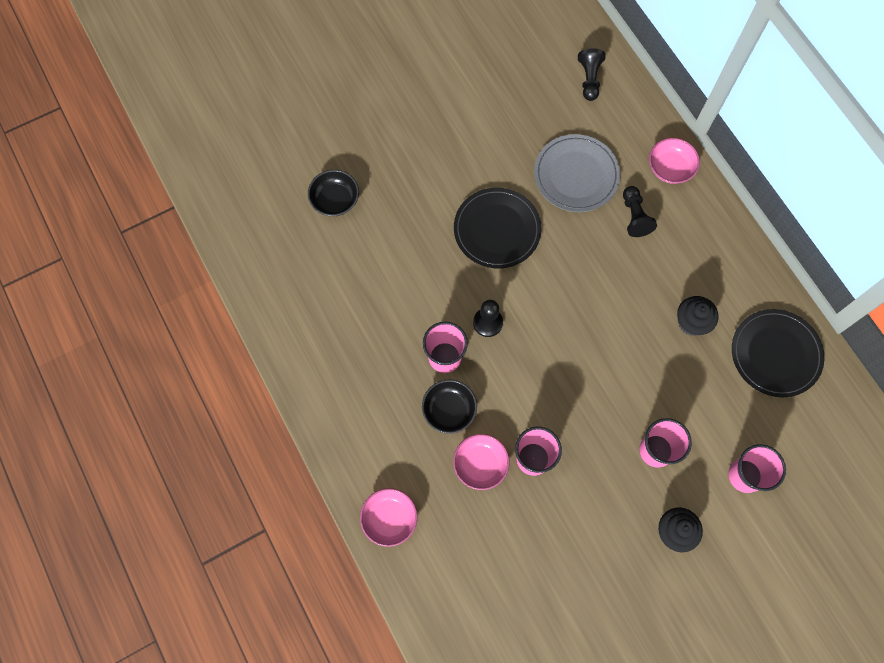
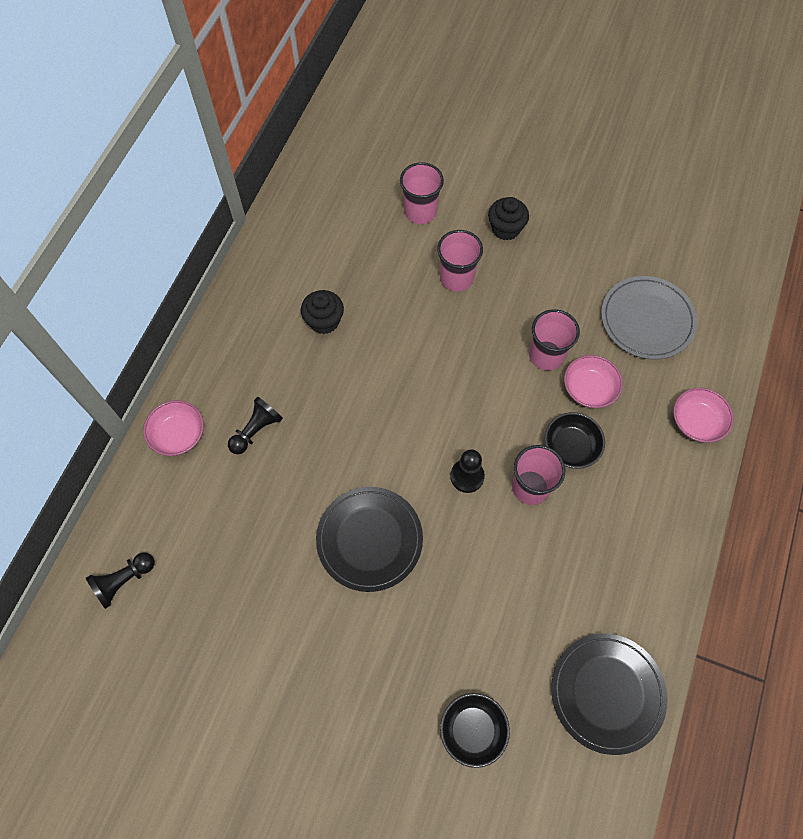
camera: 130 degrees left, 5 degrees down
(576, 175) = (251, 511): grey plate -> grey plate (647, 320)
(775, 354) = (301, 248): black plate -> black plate (607, 693)

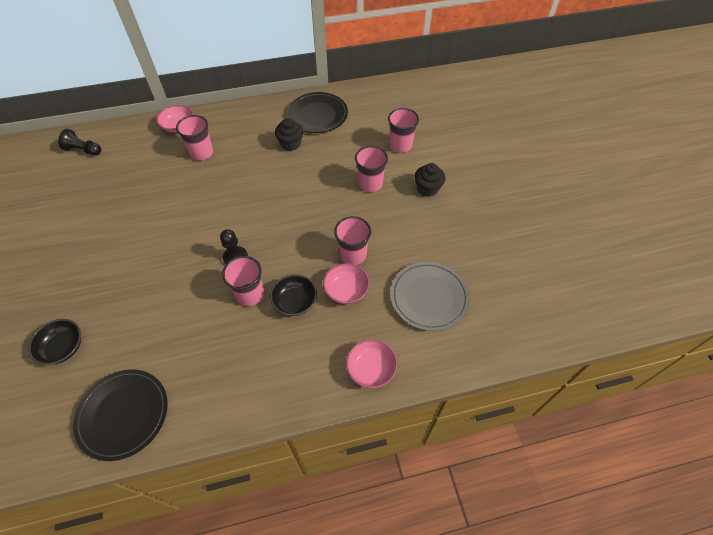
camera: 55 degrees right, 10 degrees down
(256, 430) = (201, 153): black pawn -> pink cup
(369, 539) = (164, 233): black plate -> black plate (318, 115)

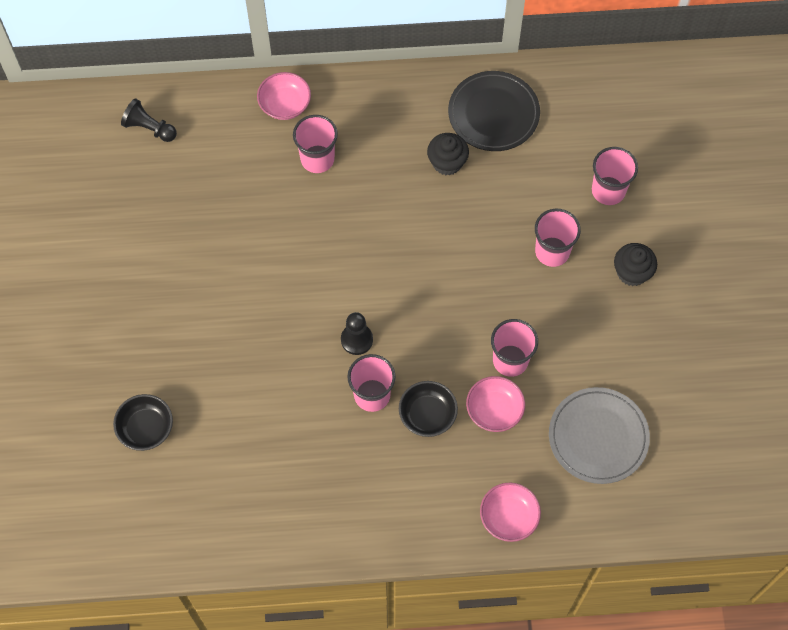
camera: 10 degrees right, 10 degrees up
(123, 414) = (219, 521): black plate -> none

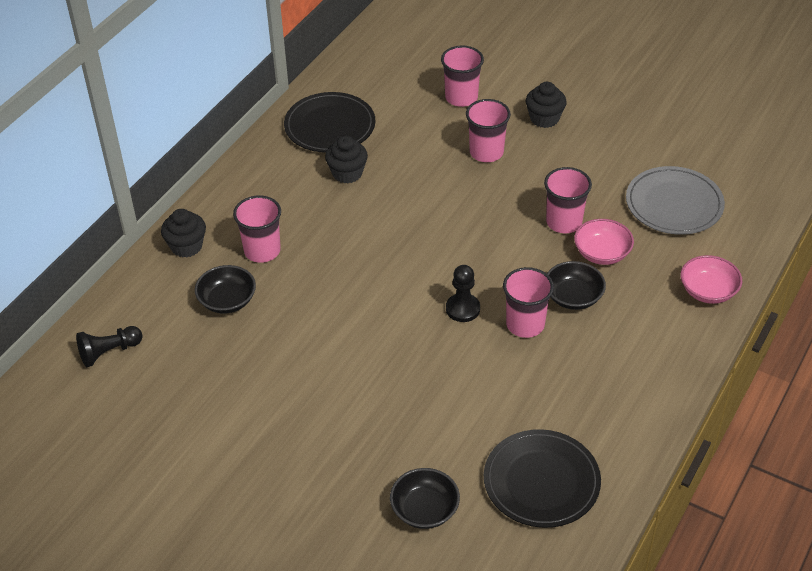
camera: 55 degrees left, 20 degrees down
(222, 494) = (541, 481): none -> black plate
(250, 170) = (227, 301): none -> black bowl
(285, 104) = (186, 246): pink bowl -> black cupcake

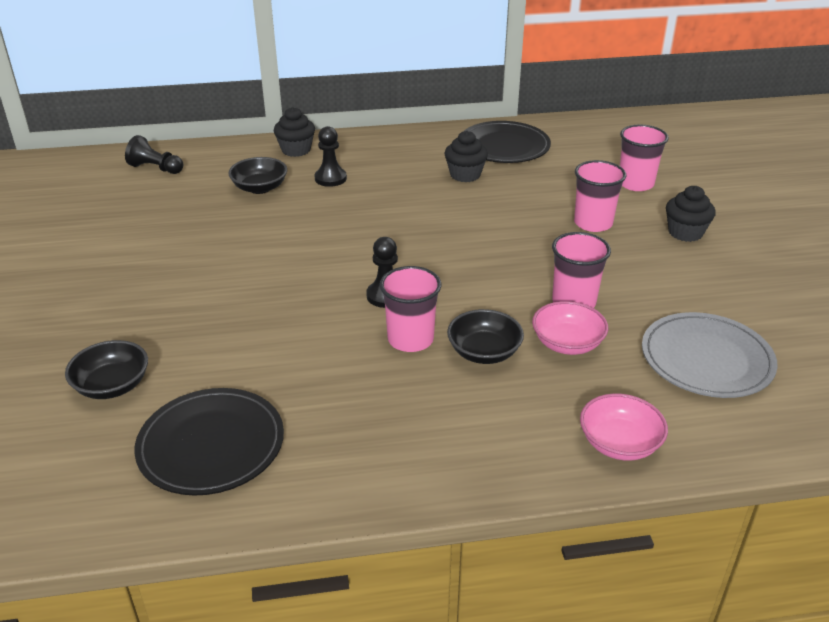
camera: 50 degrees right, 10 degrees down
(262, 251) = (330, 178): pink cup -> black pawn

